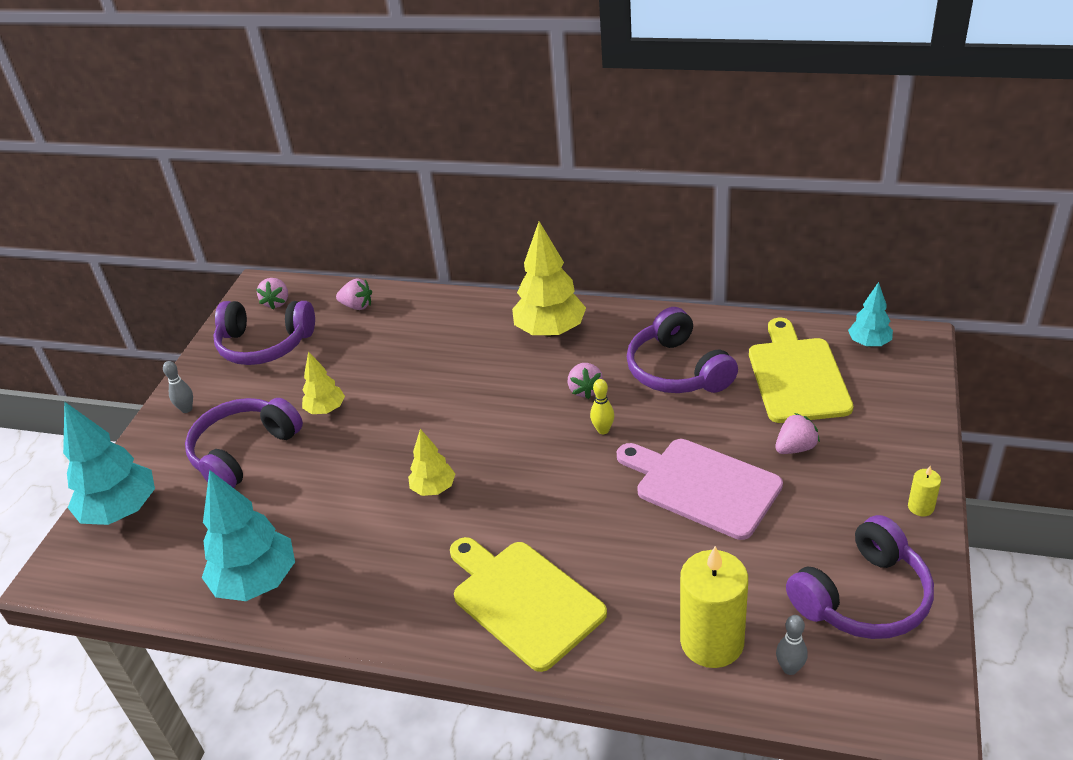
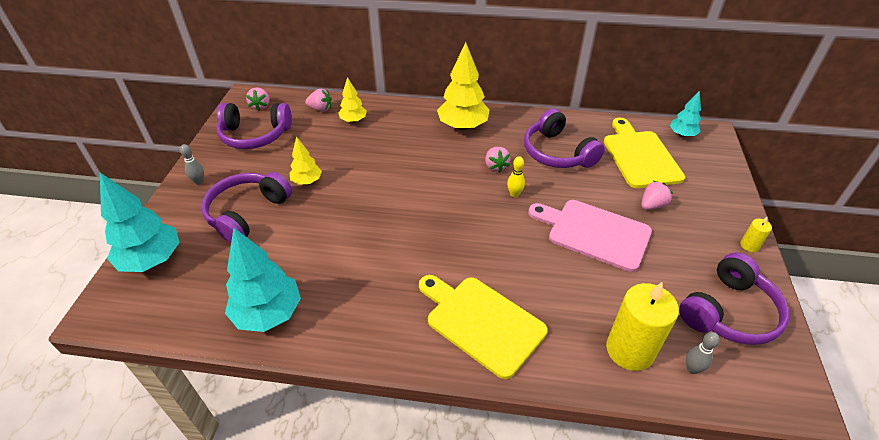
camera: 10 degrees left, 5 degrees up
(433, 488) = (397, 238): yellow tree -> yellow tree (353, 121)

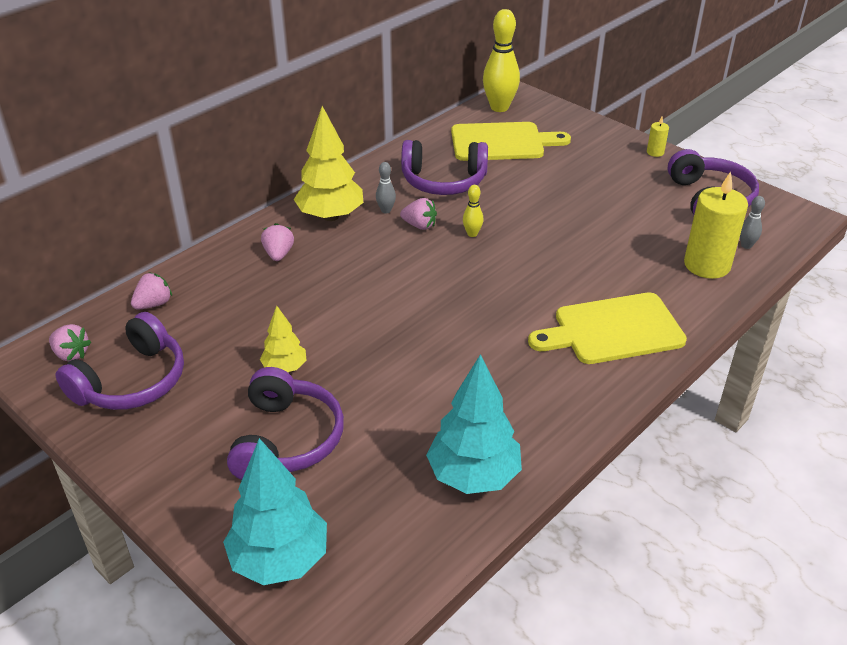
camera: 55 degrees left, 5 degrees down
(199, 182) = (167, 467): grey bowling pin -> grey bowling pin (386, 210)
(247, 213) = (286, 440): purple headphones -> purple headphones turned 150 degrees counterclockwise
(353, 121) = (215, 287): yellow tree -> none
(594, 233) = (569, 216): pink cutting board -> none
(640, 156) = (502, 142): yellow cutting board -> yellow cutting board turned 150 degrees clockwise
(652, 205) = (567, 170): pink strawberry -> pink strawberry (278, 254)
(682, 135) = (499, 107): turquoise tree -> yellow bowling pin

